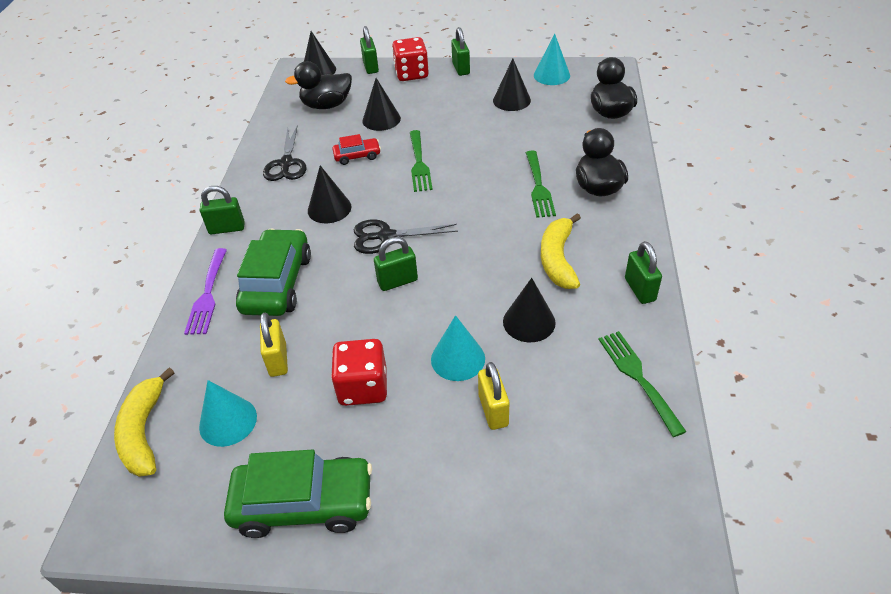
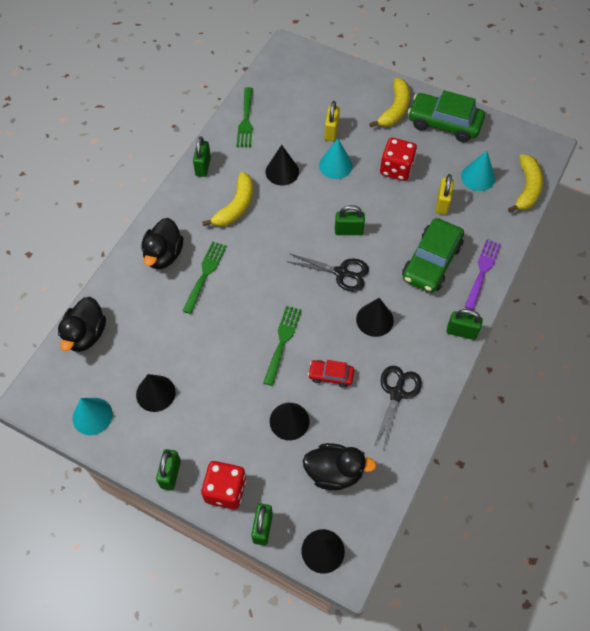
camera: 160 degrees left, 15 degrees up
(404, 498) = (395, 109): none -> yellow banana

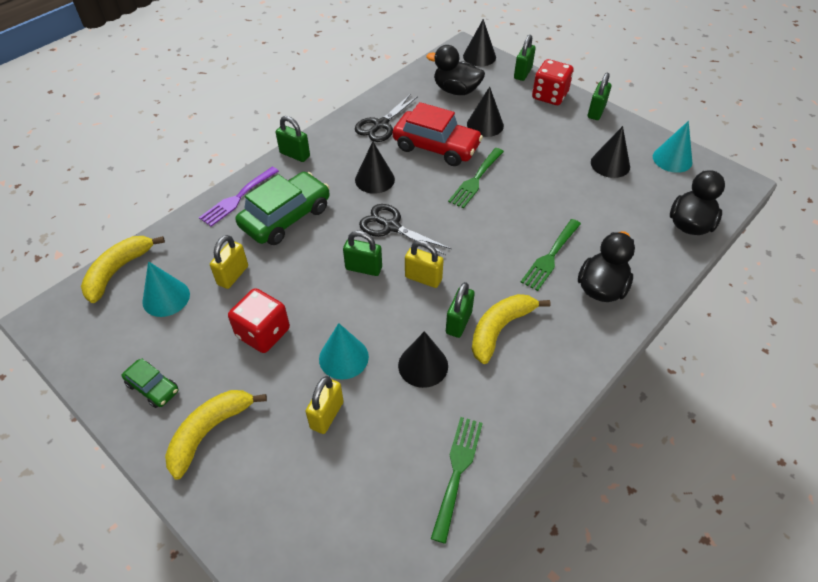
camera: 165 degrees left, 10 degrees down
(203, 166) = (539, 400): green padlock -> green padlock (458, 322)
(300, 233) = (423, 278): none -> yellow padlock
(331, 375) = (436, 147): red car -> red car, size x1.95
(444, 123) = (153, 387): green car -> green car, size x0.51

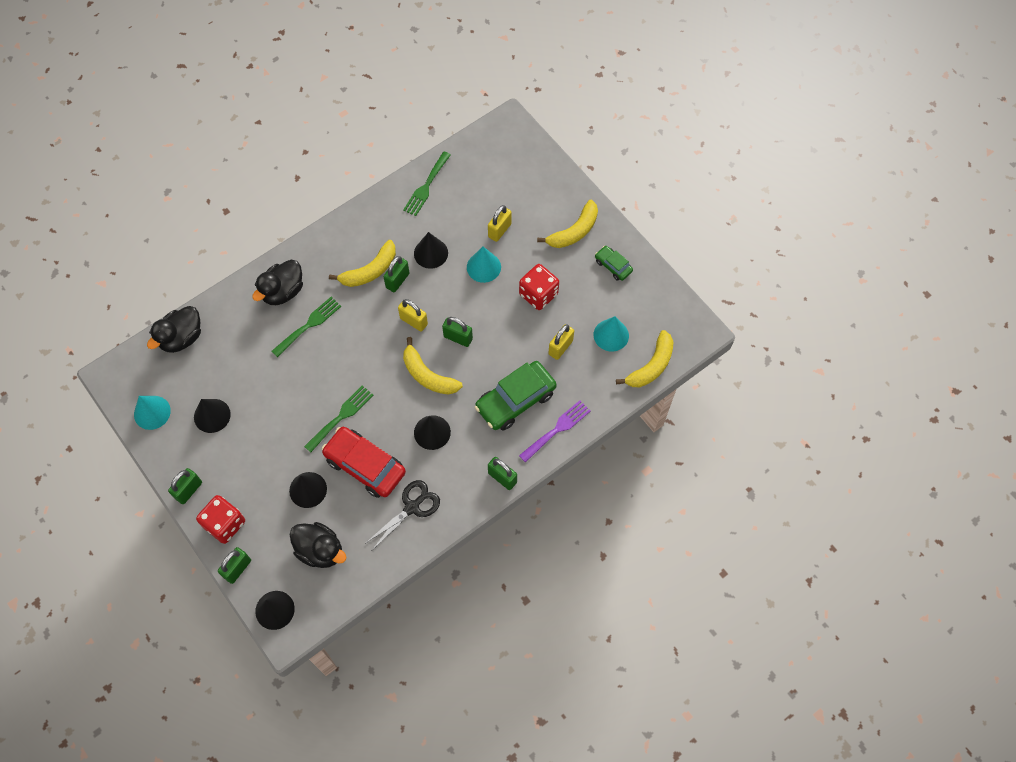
camera: 170 degrees left, 15 degrees up
(391, 227) = (428, 375): black scissors -> yellow banana

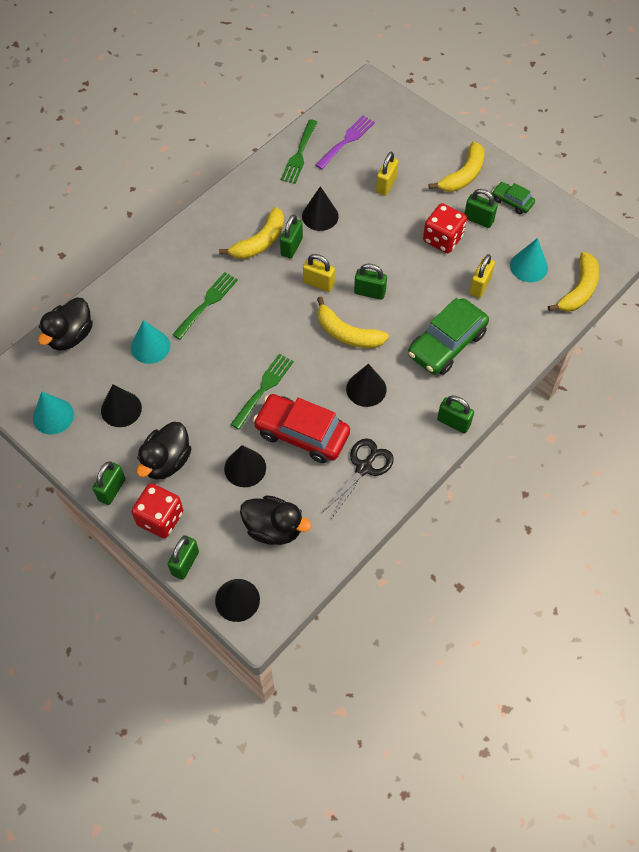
camera: 10 degrees left, 5 degrees down
(283, 291) = (171, 275): black duck -> black duck (166, 461)
(483, 267) = (379, 221): turquoise cone -> turquoise cone (150, 346)
(557, 429) = (498, 365): purple fork -> purple fork (346, 140)
(576, 279) = (478, 219): none -> green padlock

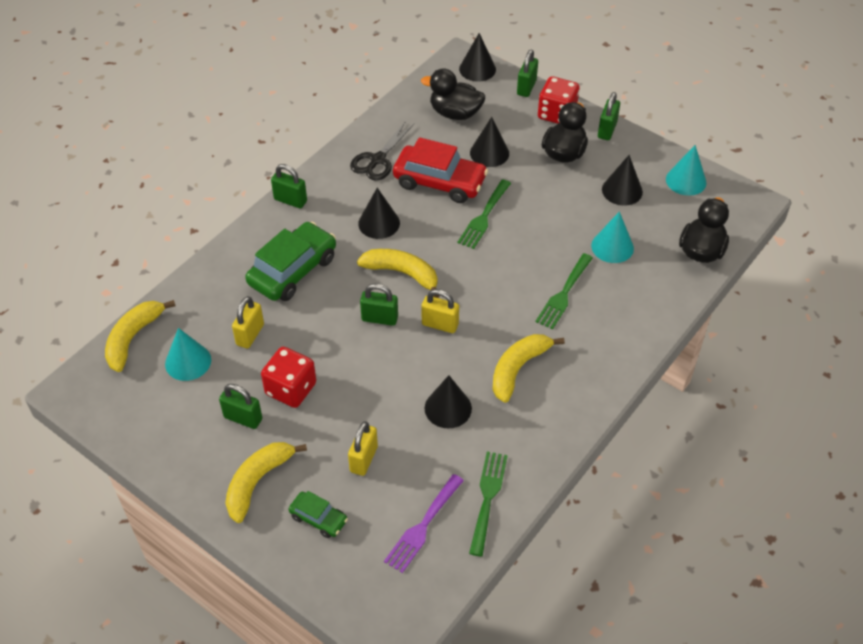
camera: 175 degrees right, 10 degrees down
(291, 247) = (478, 365): green padlock -> none
(512, 201) = (195, 447): green car -> green car (318, 518)

